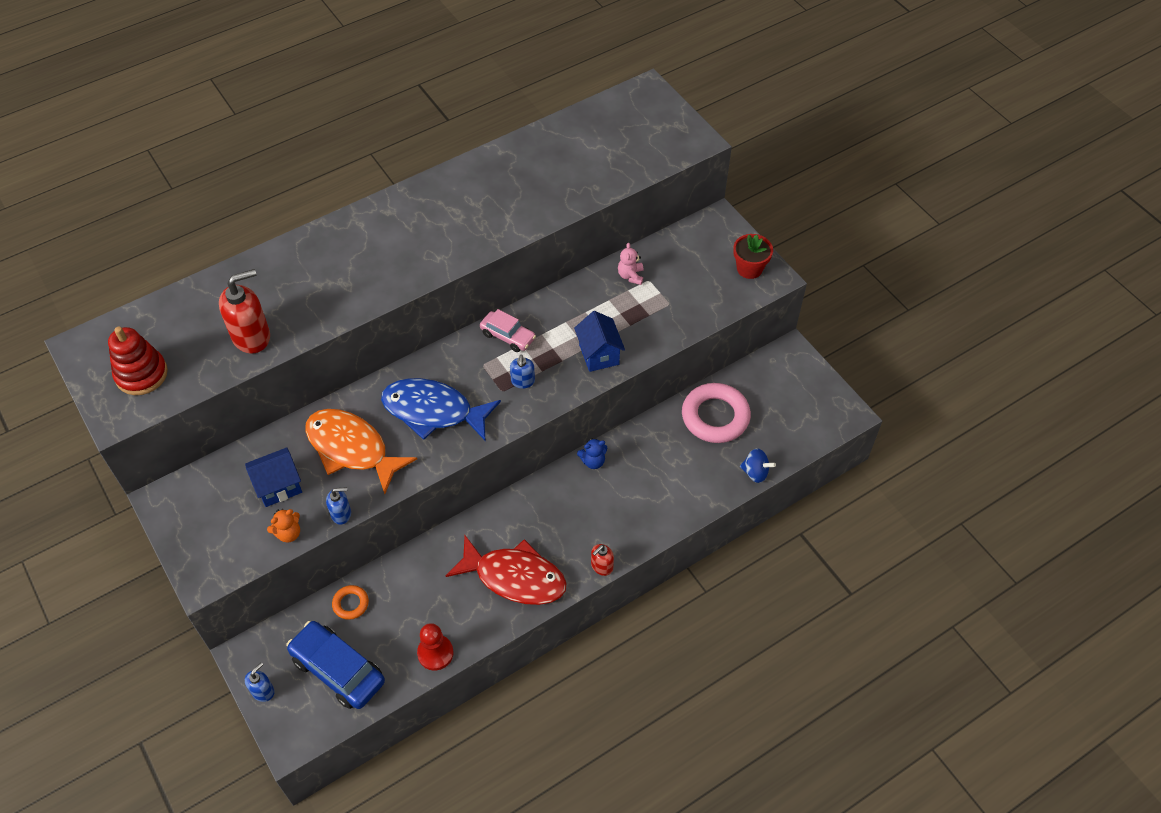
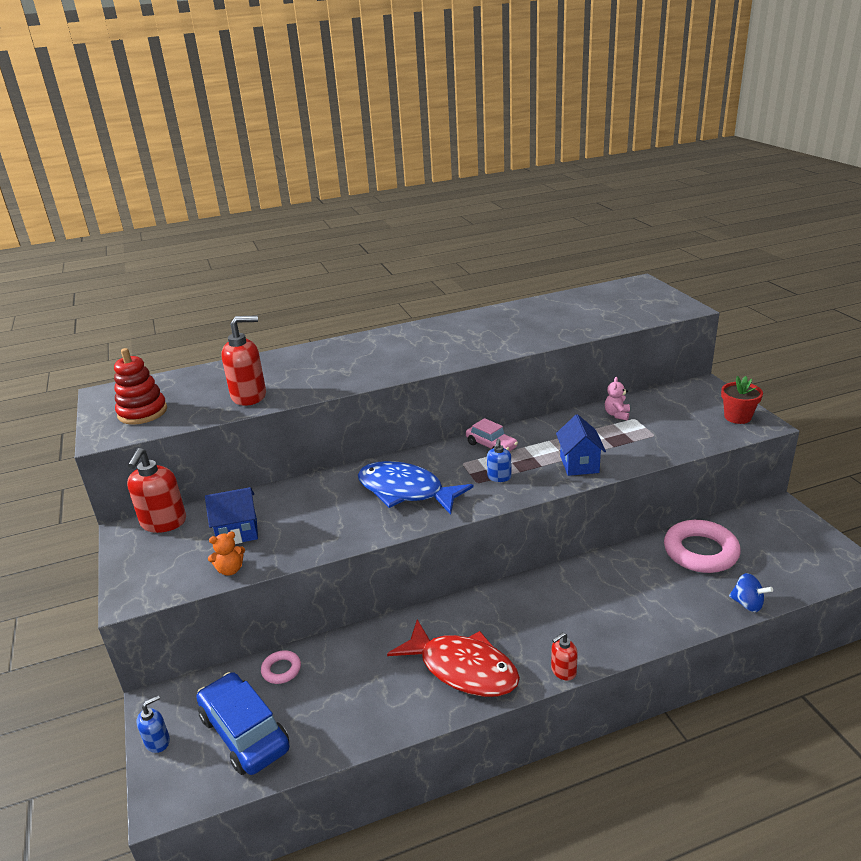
camera: 15 degrees right, 25 degrees down
(195, 483) = (163, 522): none -> red soap dispenser
(341, 514) = (288, 560): blue soap dispenser -> none
(351, 604) = (281, 670): orange ring -> pink ring
(352, 449) = (318, 511): orange fish -> none
(435, 653) = (356, 732): red pawn -> none
(593, 461) = (565, 575): blue teddy bear -> none

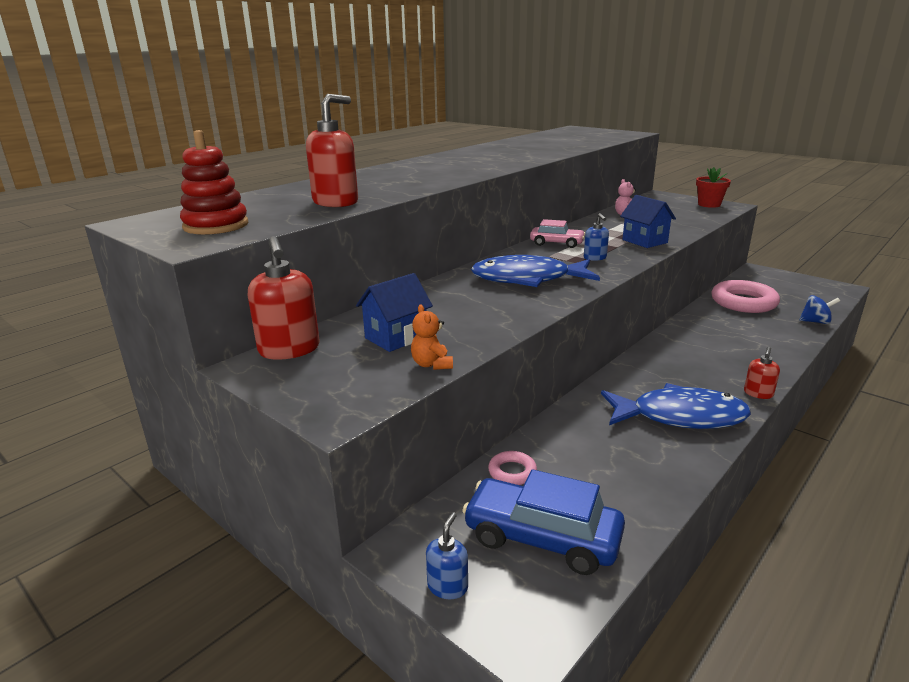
camera: 30 degrees left, 5 degrees down
(230, 570) = (432, 364): orange teddy bear -> orange teddy bear turned 120 degrees clockwise
(462, 668) = (680, 416): red fish -> blue fish

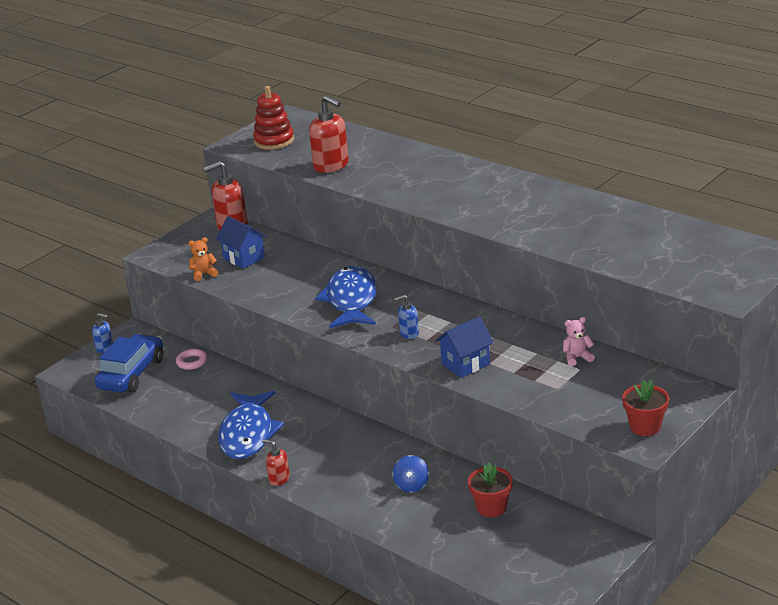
camera: 90 degrees right, 5 degrees up
(556, 243) = (455, 313): pink car -> none
(743, 302) = (491, 507): pink ring -> red flower pot
(815, 322) = (435, 551): blue spinning top -> blue spinning top (411, 485)

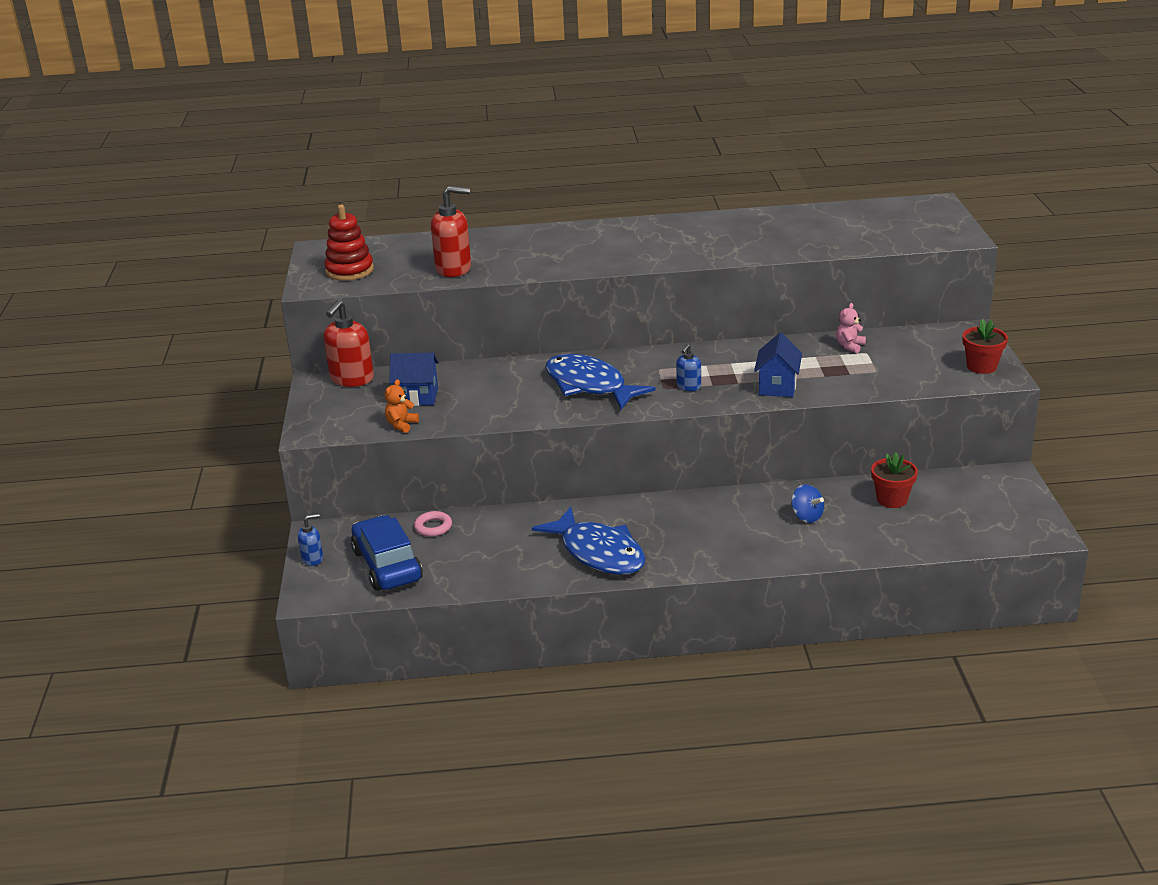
camera: 45 degrees left, 0 degrees up
(279, 479) = (691, 569): red soap dispenser -> none

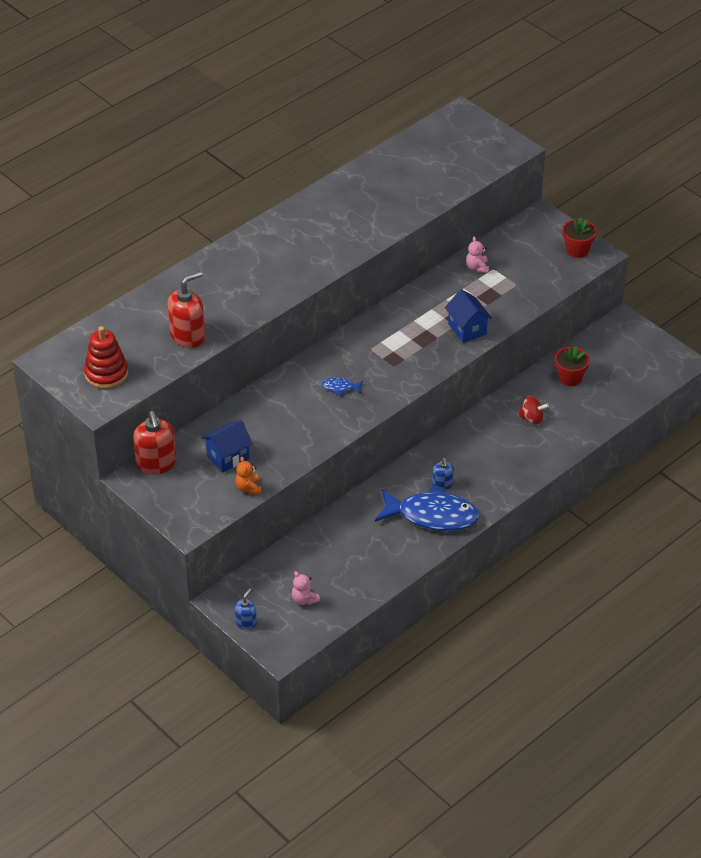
camera: 40 degrees left, 15 degrees up
(387, 565) = (304, 599): blue car -> pink teddy bear
(433, 527) = (299, 553): pink ring -> none
(589, 386) = (340, 387): blue fish -> blue fish, size x0.41
(688, 387) = (408, 357): blue soap dispenser -> blue soap dispenser (442, 484)
(806, 516) = (532, 419): blue spinning top -> red spinning top

